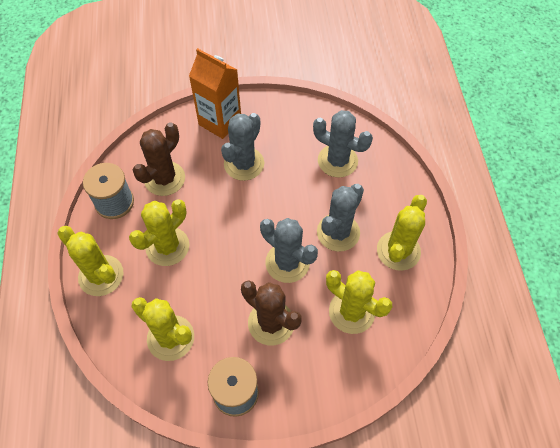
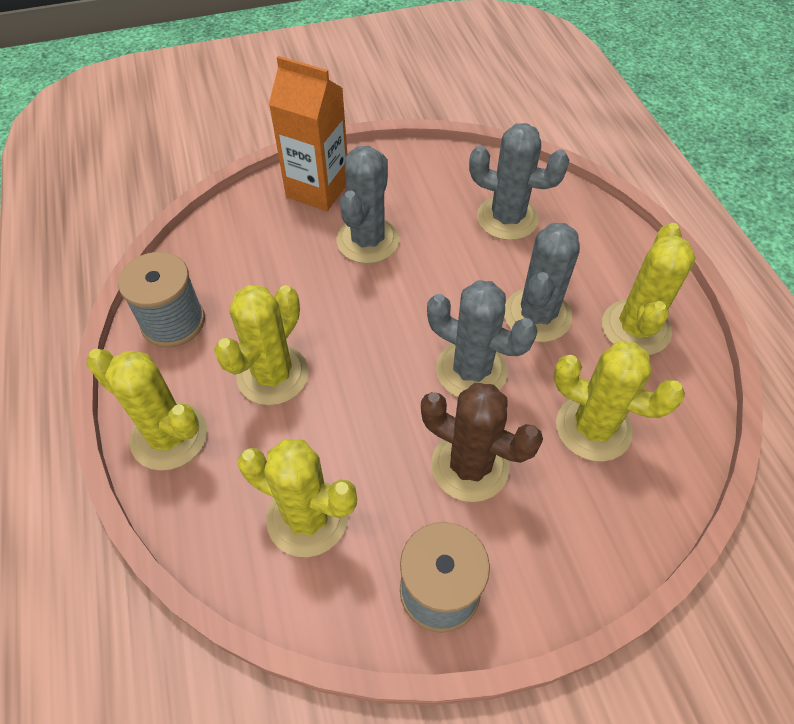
camera: 10 degrees left, 5 degrees down
(164, 179) = (248, 277): brown cactus -> none

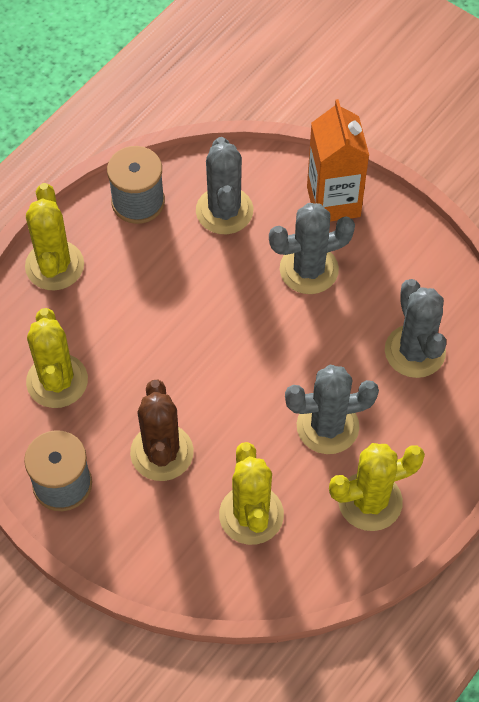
camera: 55 degrees right, 5 degrees up
(273, 375) = (143, 291): yellow cactus -> none
(471, 370) = (241, 410): grey cactus -> grey cactus (224, 211)

